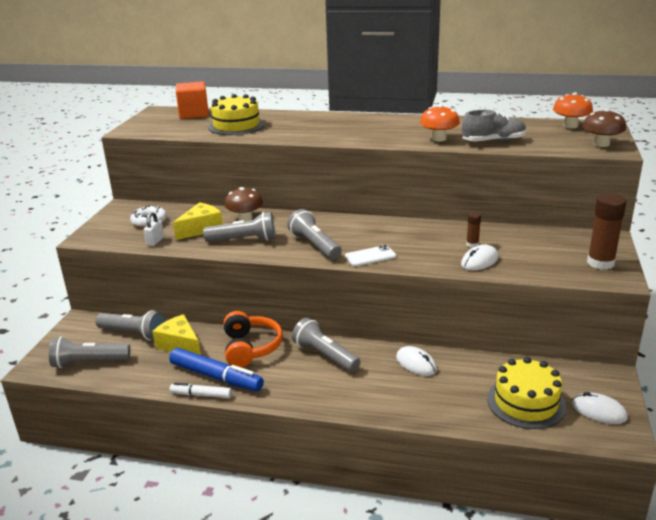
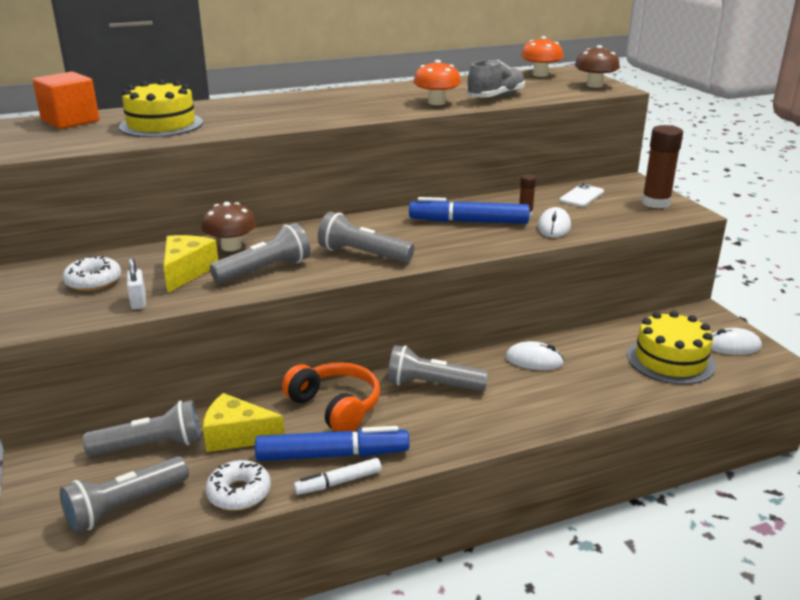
camera: 35 degrees left, 0 degrees up
(146, 378) = (239, 493): none -> white donut
(370, 256) = (441, 250): white phone -> white phone (581, 196)
(419, 240) = (468, 221): none -> blue marker

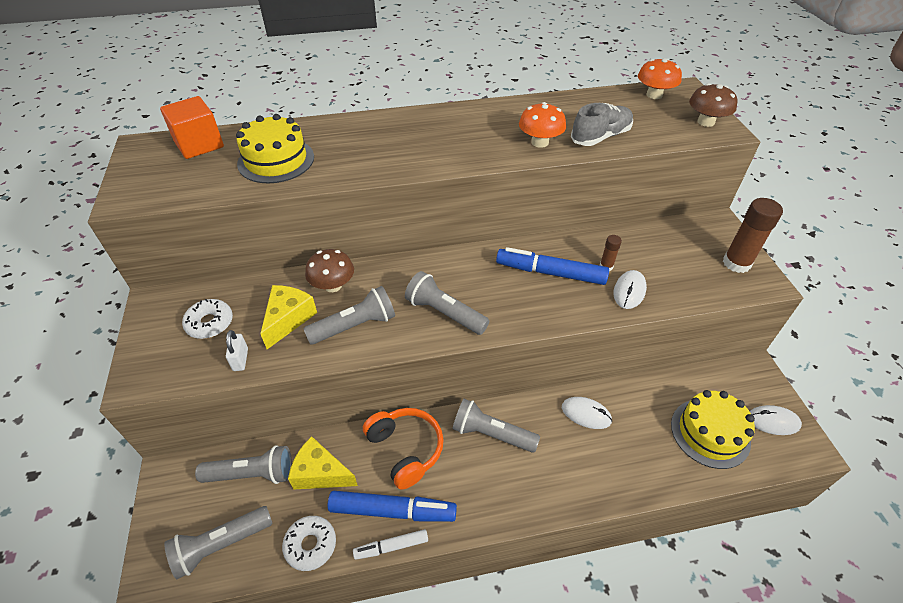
camera: 10 degrees right, 20 degrees up
(581, 196) = (666, 244): white phone -> none

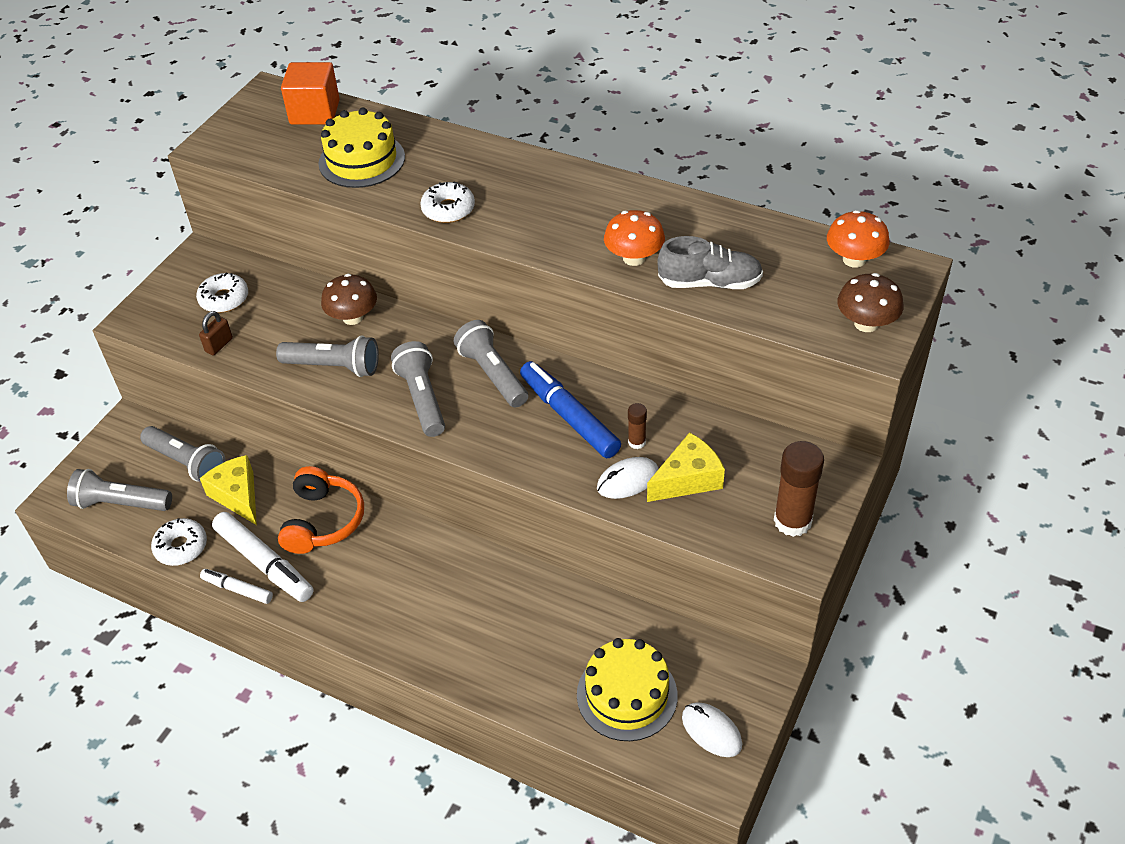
camera: 40 degrees right, 0 degrees up
(240, 359) = (219, 345): white padlock -> brown padlock
(288, 319) = (287, 329): yellow cheese -> yellow cheese (688, 479)
(381, 164) = (448, 209): none -> white donut
(392, 511) = (264, 563): blue marker -> white marker
(491, 434) = (410, 556): grey flashlight -> grey flashlight (493, 374)
(586, 414) = (519, 596): white mouse -> none

